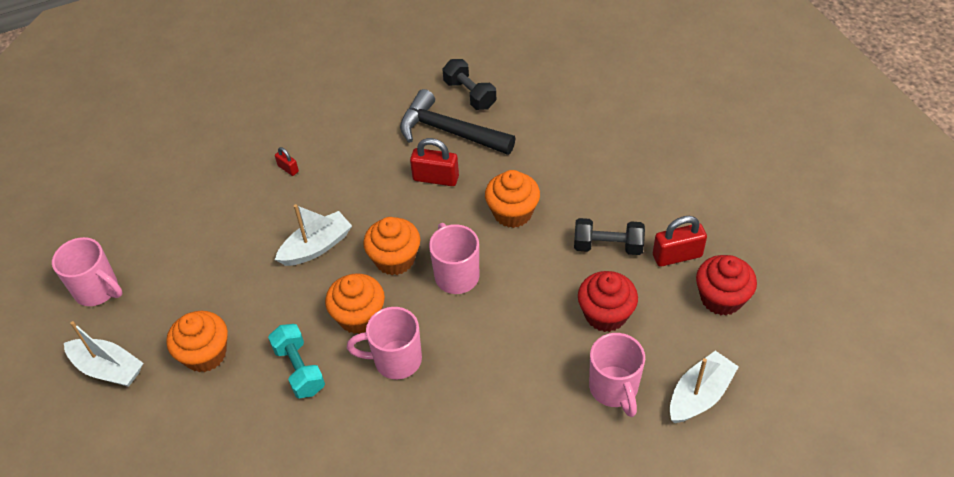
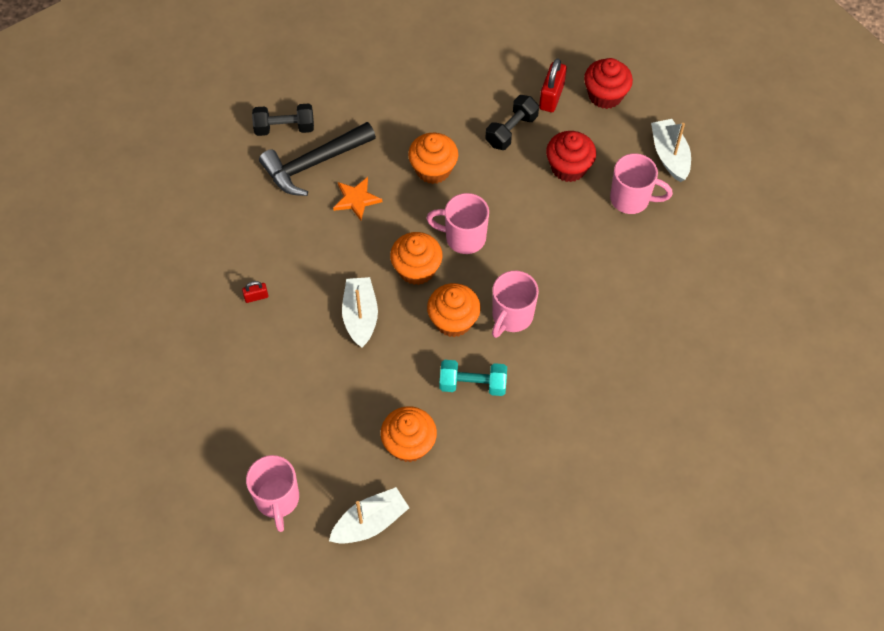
camera: 60 degrees left, 10 degrees up
(98, 290) = (277, 500): pink mug -> pink mug turned 105 degrees clockwise
(436, 178) = (356, 199): red padlock -> orange star

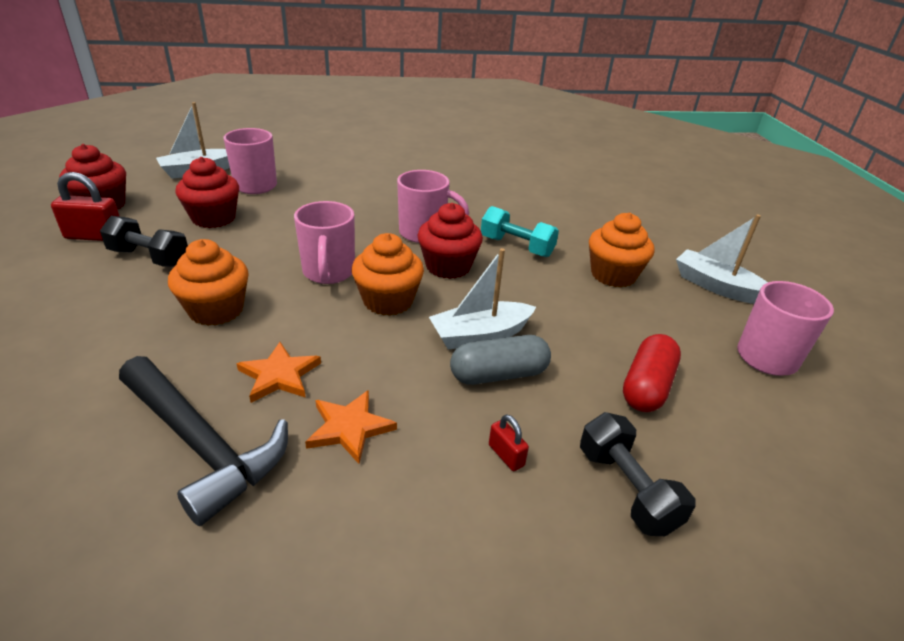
camera: 110 degrees left, 25 degrees down
(279, 398) = (647, 386): none -> red capsule
(284, 128) = (98, 516): black dumbbell -> black dumbbell (626, 489)
(302, 228) = (349, 428): none -> orange star
(319, 314) = (498, 374): none -> grey capsule
(453, 321) = (448, 266): orange cupcake -> red cupcake
(473, 384) = (516, 246): turquoise dumbbell -> turquoise dumbbell turned 45 degrees counterclockwise

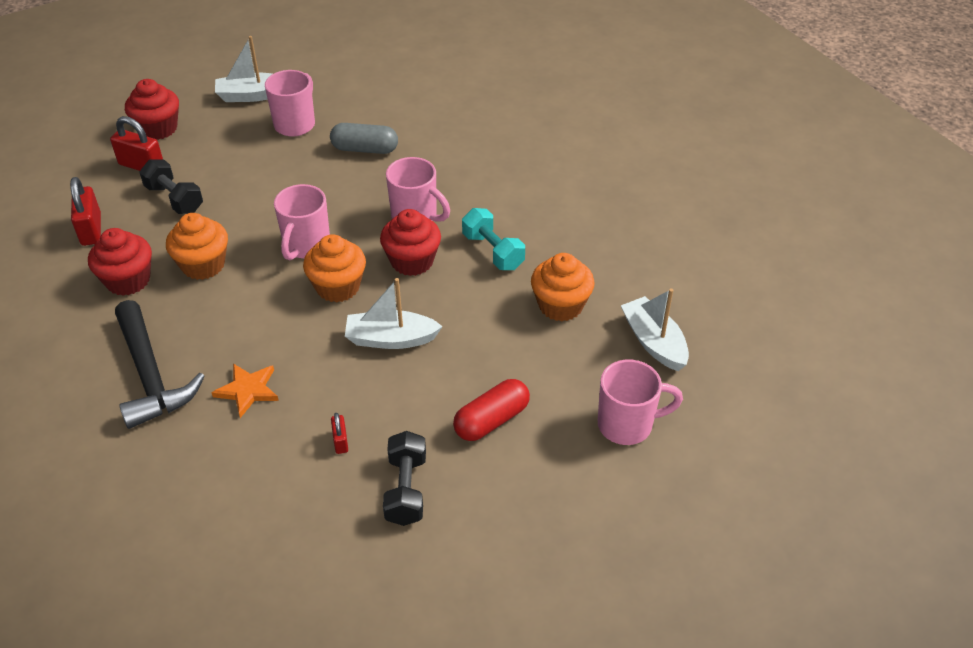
camera: 25 degrees right, 10 degrees up
(47, 302) = (91, 229): none -> red padlock
(214, 218) = (241, 162): red cupcake -> red cupcake (128, 280)
(279, 375) = (222, 336): orange star -> none
(498, 374) = (380, 378): grey capsule -> grey capsule (365, 149)

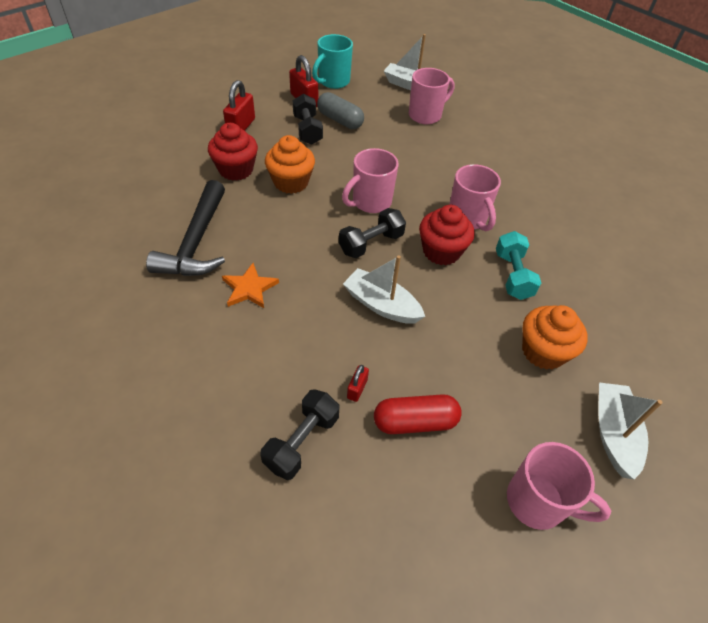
camera: 30 degrees right, 5 degrees up
(158, 128) = (333, 82): red cupcake -> turquoise mug
(338, 287) = (371, 243): orange cupcake -> black dumbbell
(340, 441) = (283, 368): red padlock -> red padlock (357, 389)
(365, 149) = (463, 153): grey capsule -> grey capsule (340, 120)

